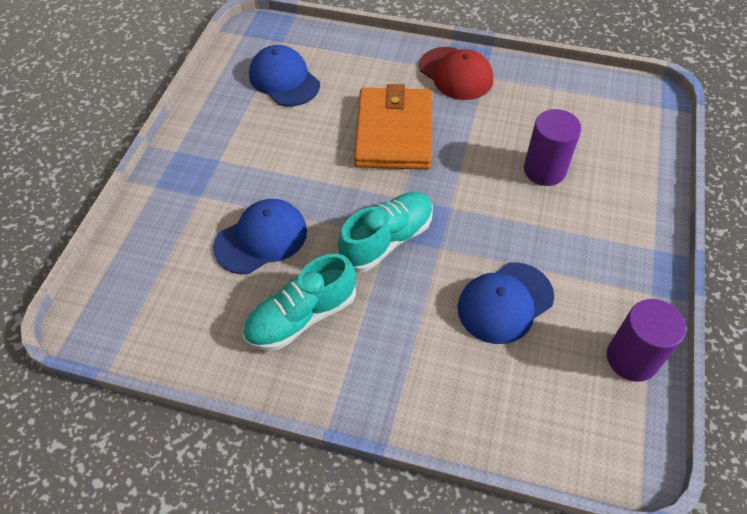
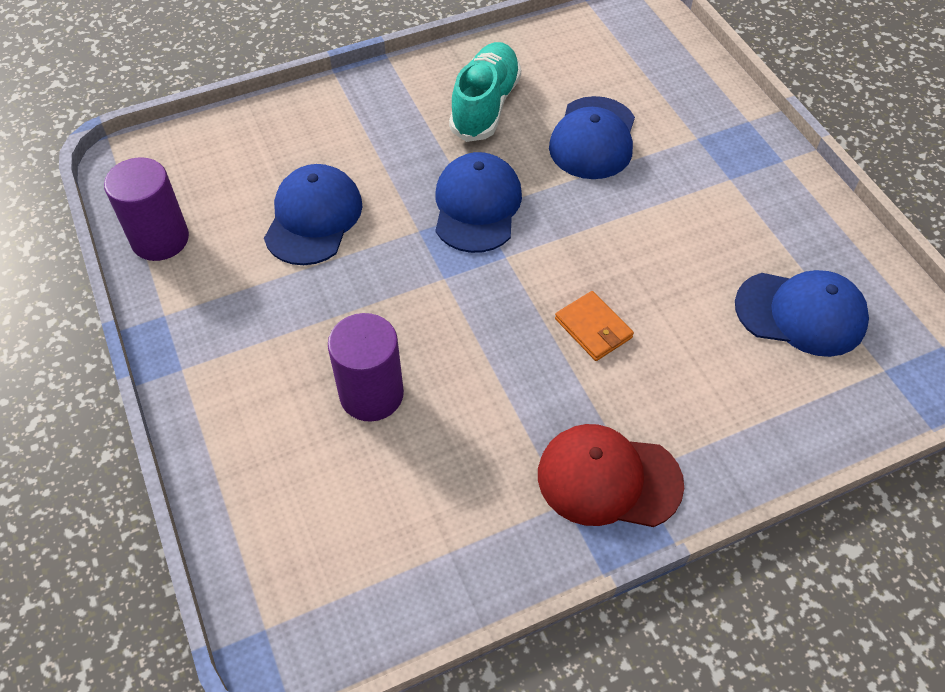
camera: 140 degrees right, 0 degrees up
(387, 240) = (477, 206): turquoise shoe -> blue cap
(394, 132) = (593, 328): orange wallet -> orange wallet, size x0.44

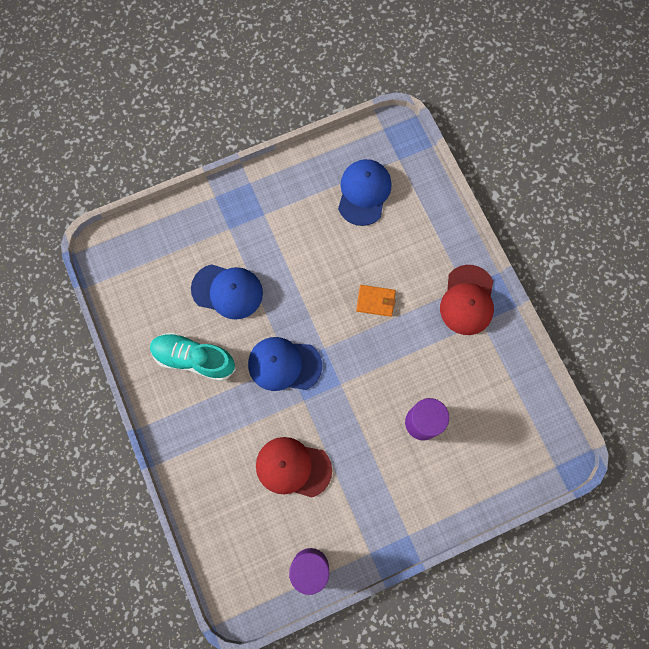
camera: 90 degrees left, 20 degrees up
(313, 218) = (293, 467): blue cap -> red cap
(593, 328) = (375, 301): orange wallet -> orange wallet turned 45 degrees clockwise

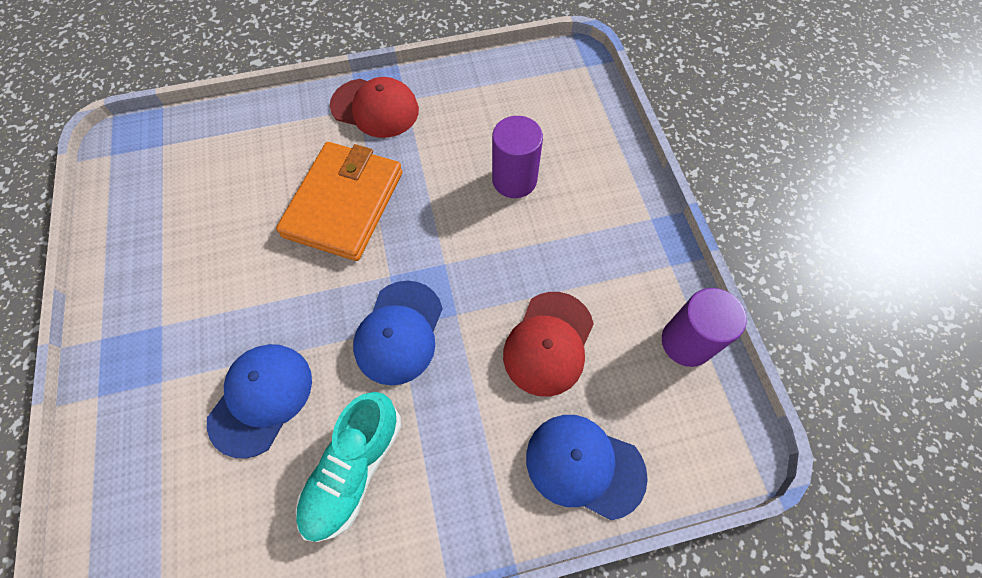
camera: 80 degrees left, 10 degrees down
(364, 193) = (189, 192): blue cap -> blue cap (584, 465)
(375, 301) = (344, 203): orange wallet -> orange wallet, size x2.27

